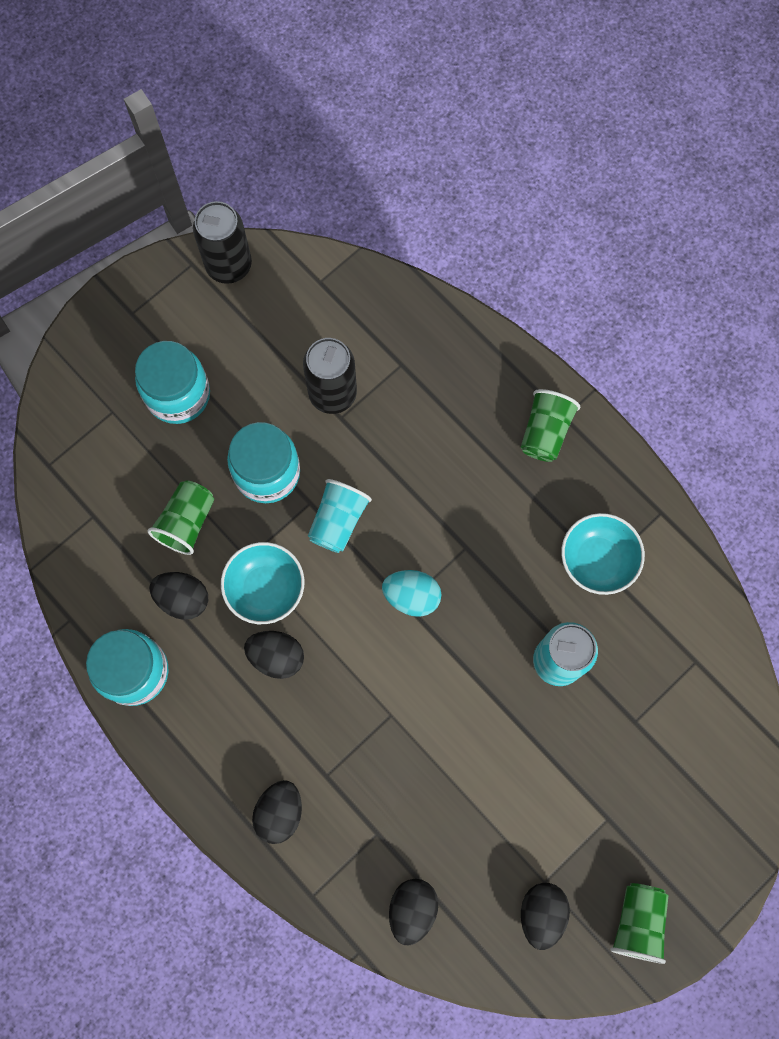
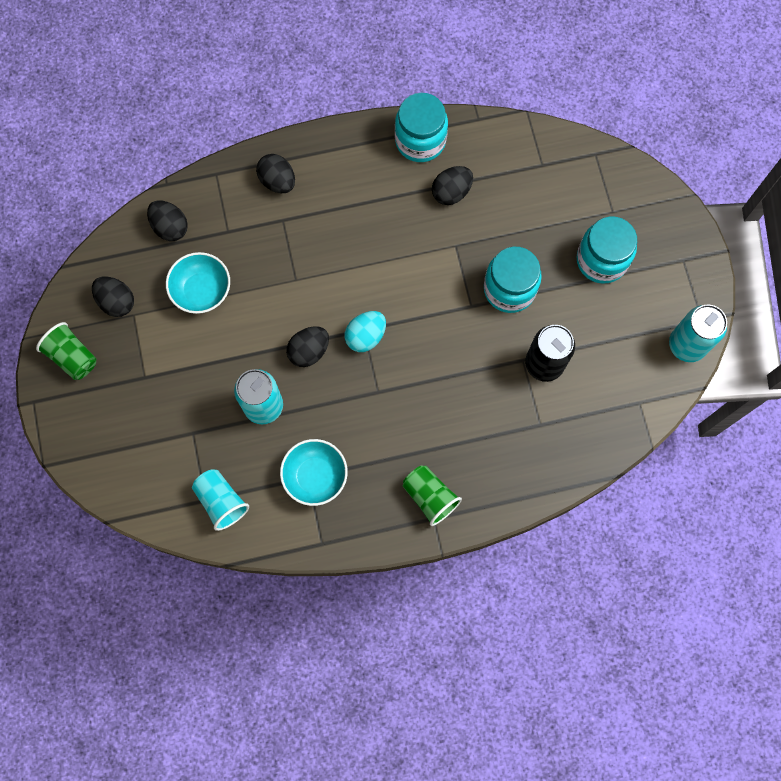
camera: 120 degrees right, 0 degrees up
(187, 522) = (503, 220): green cup -> none
(229, 265) = (687, 345): black can -> turquoise can
(265, 588) = (427, 246): turquoise bowl -> turquoise bowl (202, 290)
(276, 657) = (377, 230): black egg -> black egg (309, 351)
(338, 521) = (447, 317): turquoise cup -> turquoise cup (221, 501)

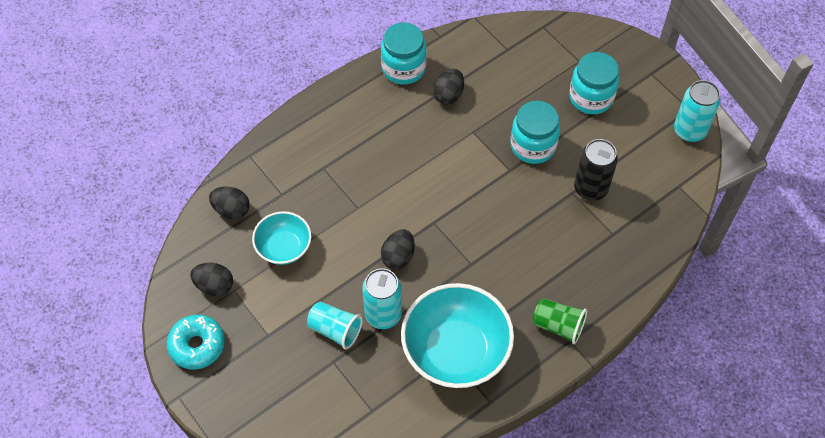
camera: 25 degrees left, 15 degrees down
(72, 357) = (197, 345): green cup -> turquoise donut
(221, 501) = (387, 405): turquoise cup -> turquoise cup (335, 330)
(277, 181) = (304, 141): black egg -> none
(315, 476) = (455, 351): turquoise bowl -> turquoise bowl, size x1.79
(365, 336) = (438, 226): turquoise egg -> none

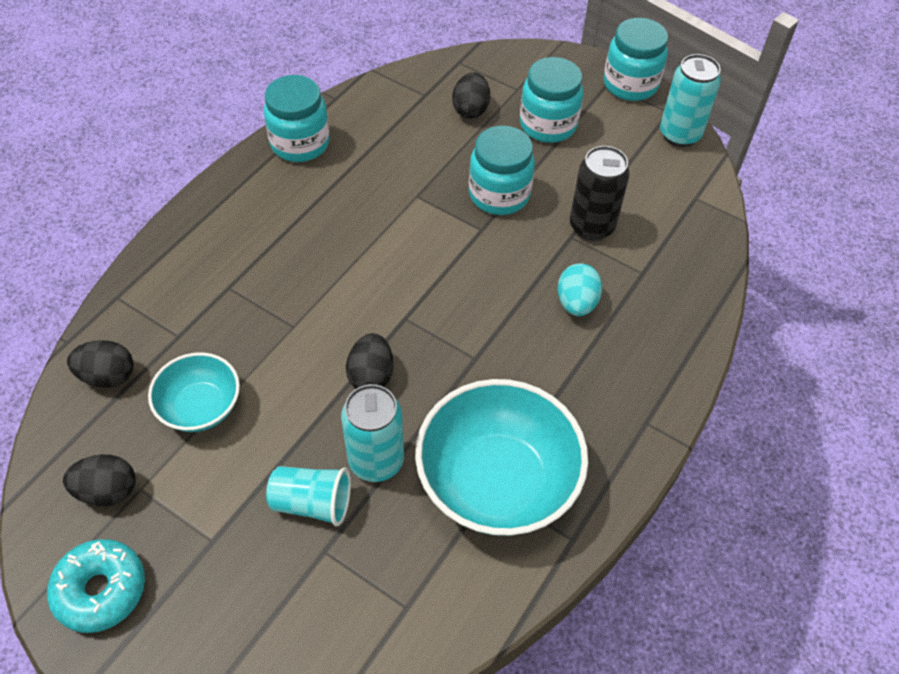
camera: 20 degrees left, 5 degrees down
(448, 95) = (369, 161): black egg -> black egg (470, 109)
(556, 243) = (576, 303): none -> turquoise egg
(558, 326) = (622, 407): green cup -> none
(669, 78) = (630, 84): none -> turquoise jar

